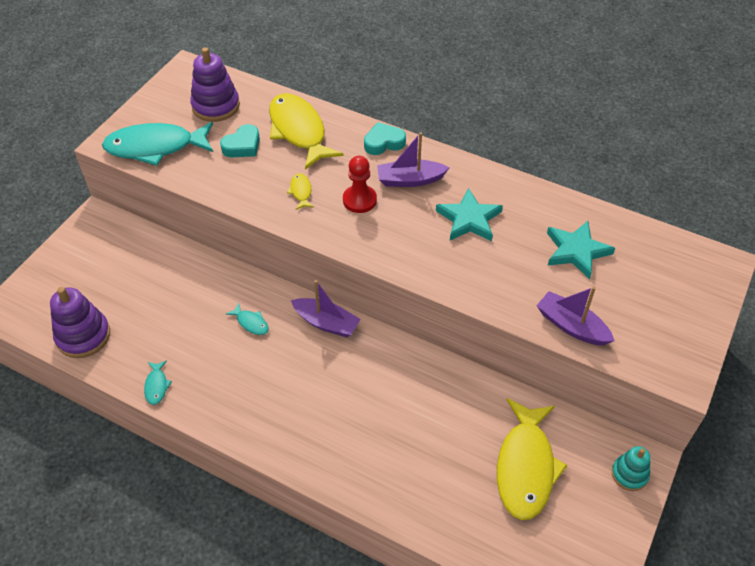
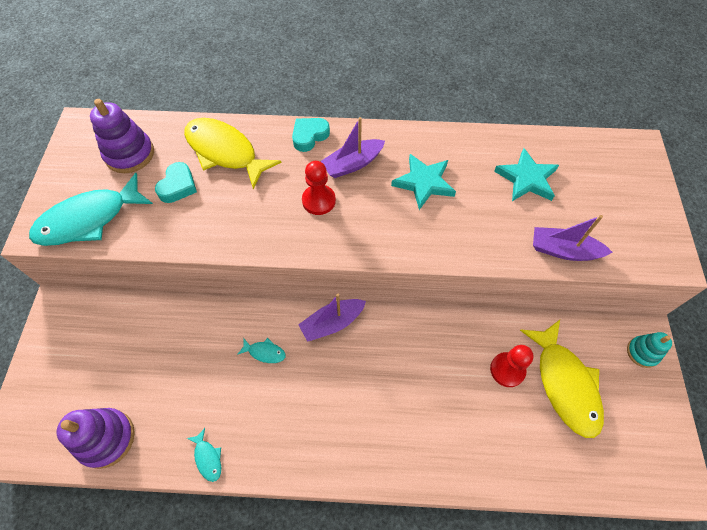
camera: 25 degrees left, 10 degrees up
(301, 192) = (260, 213): yellow fish -> none
(326, 323) = (332, 323): purple boat -> purple boat turned 150 degrees clockwise
(473, 430) = (507, 370): none -> red pawn

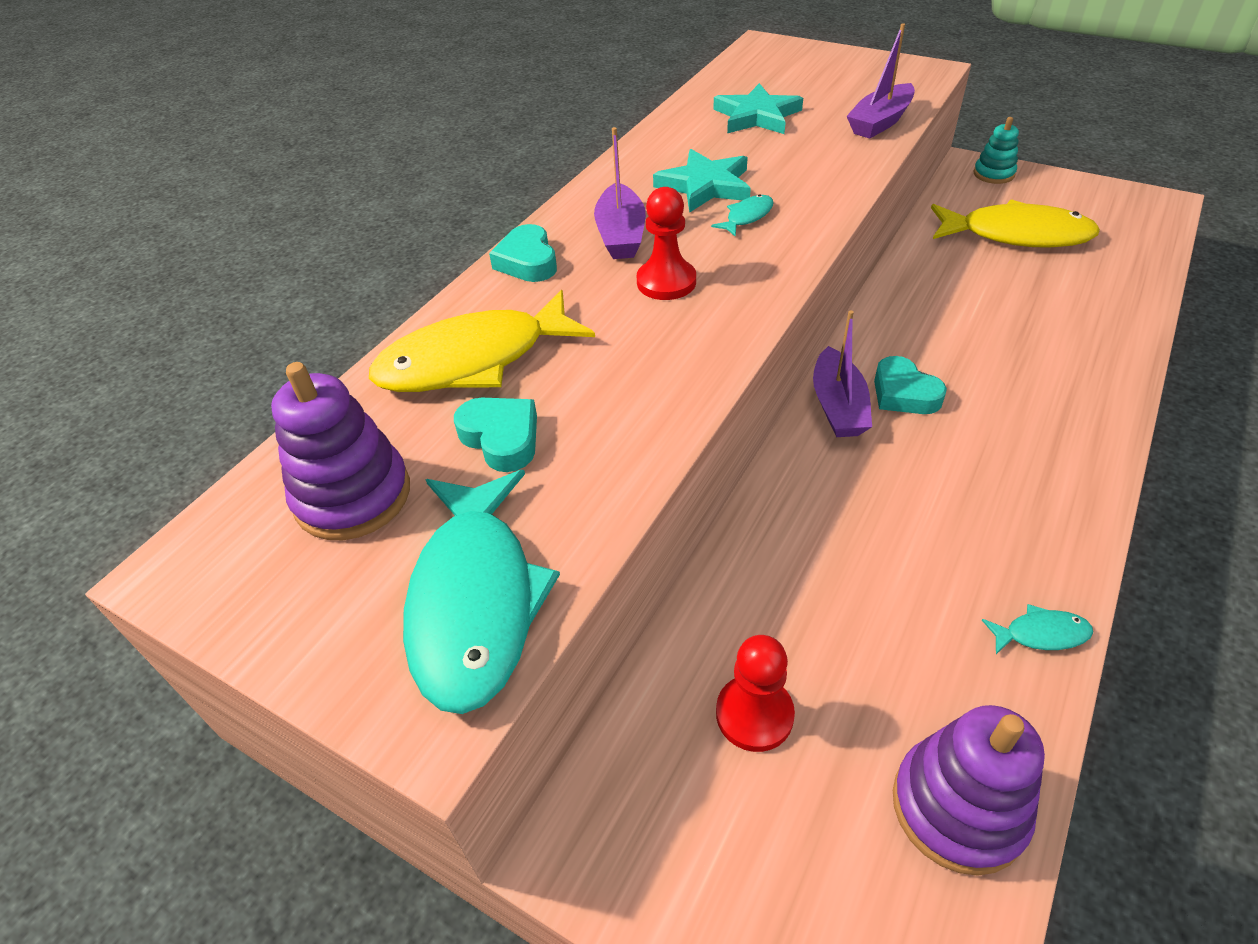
camera: 60 degrees left, 15 degrees down
(265, 352) = (857, 501): turquoise fish -> turquoise fish (747, 217)
(358, 353) = (903, 393): none -> turquoise heart
(507, 370) = (982, 270): red pawn -> red pawn (754, 714)

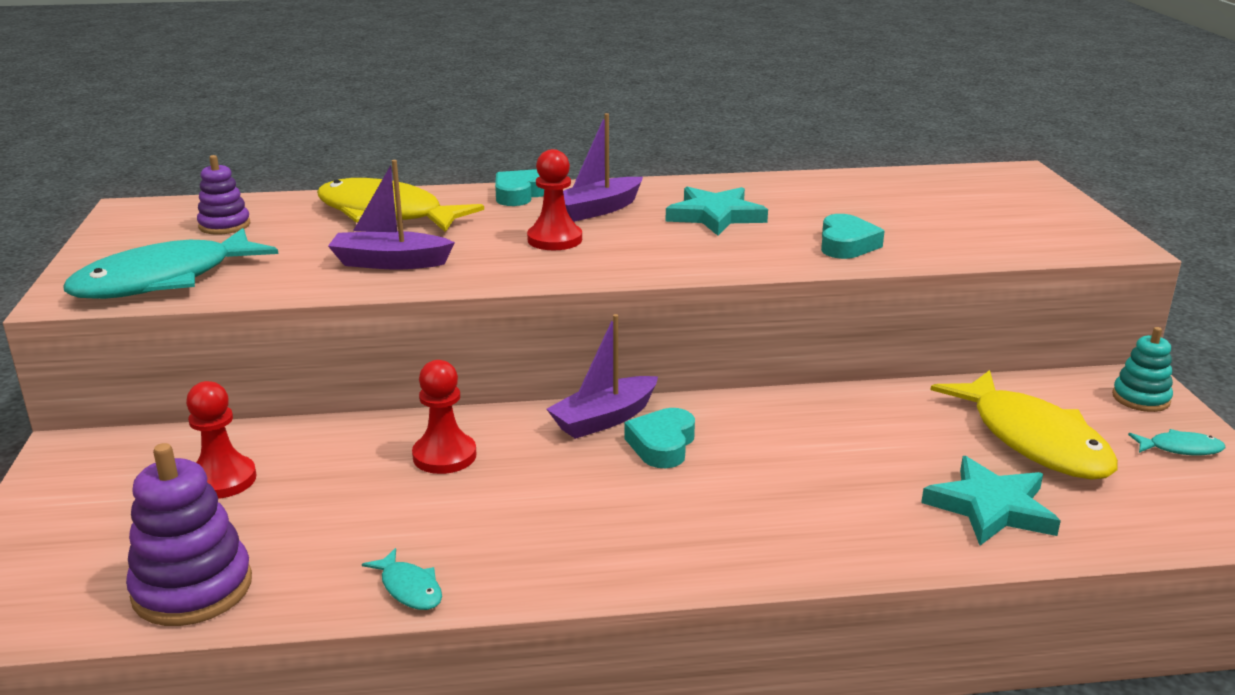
camera: 50 degrees right, 20 degrees down
(353, 496) = (224, 225): purple stacking toy -> purple stacking toy, size x0.61
(501, 438) = (315, 244): turquoise heart -> turquoise heart (846, 244)
(747, 217) = (691, 241): turquoise fish -> turquoise fish (1180, 448)
(756, 116) = (869, 203): turquoise star -> turquoise star (991, 507)
(828, 527) = (444, 456): none -> red pawn
(880, 122) = (954, 249): purple boat -> purple boat (390, 263)

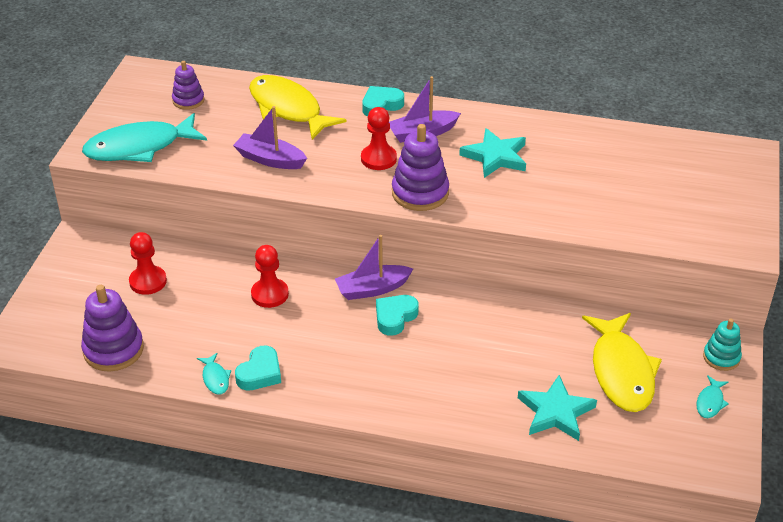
camera: 20 degrees right, 15 degrees up
(642, 262) = (420, 193): none -> purple stacking toy
(846, 244) = (562, 205): turquoise heart -> turquoise heart (260, 373)
(1180, 448) = (710, 402): turquoise fish -> turquoise fish turned 90 degrees clockwise

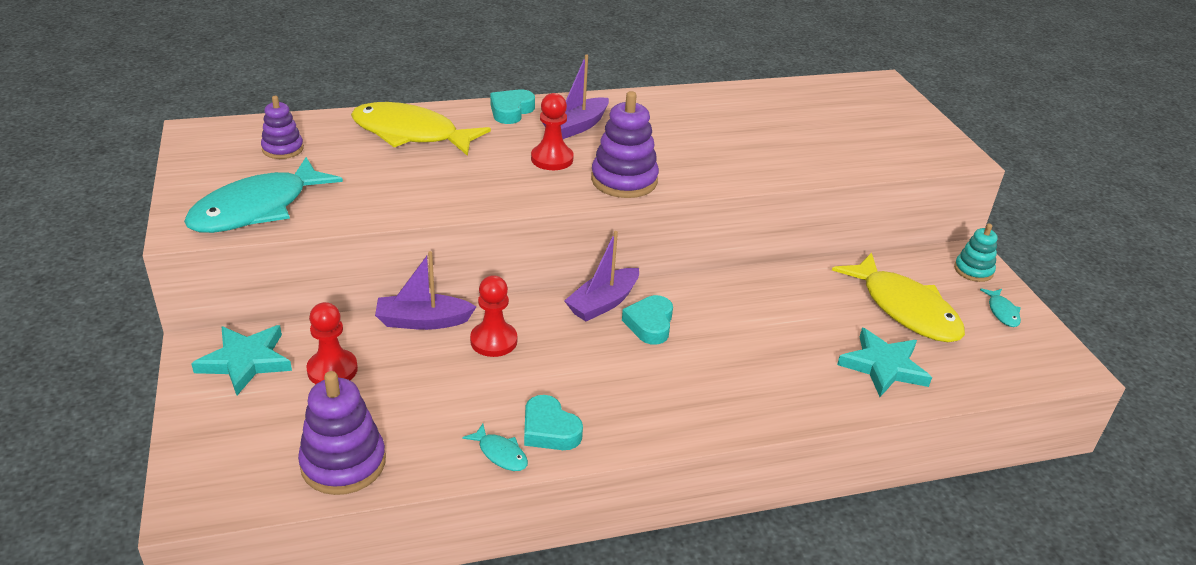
camera: 30 degrees left, 5 degrees down
(260, 373) = (549, 430): turquoise heart -> turquoise heart turned 135 degrees clockwise
(270, 159) = (431, 186): purple boat -> purple boat (423, 321)
(495, 156) = (668, 132): turquoise star -> turquoise star (246, 361)

